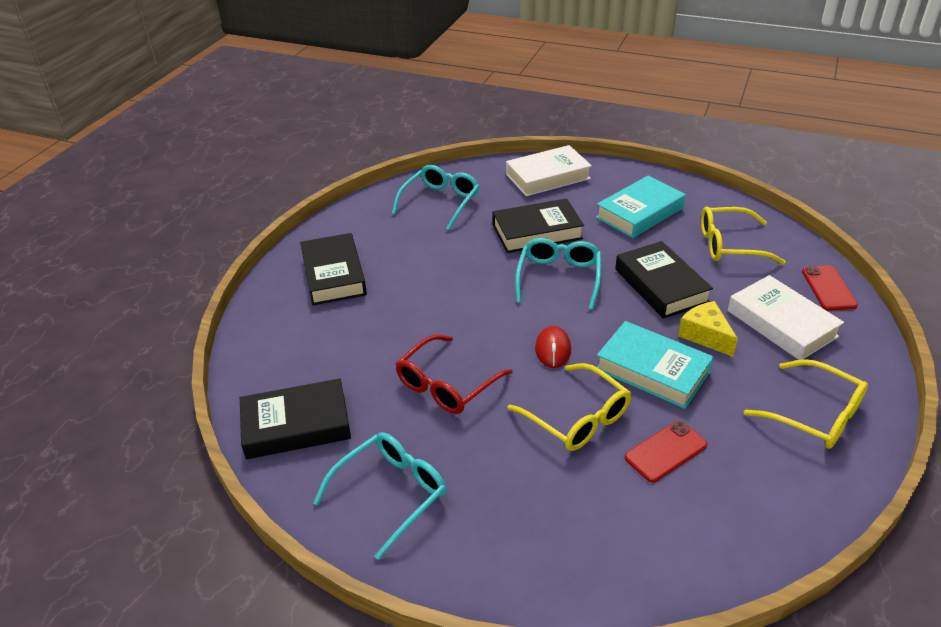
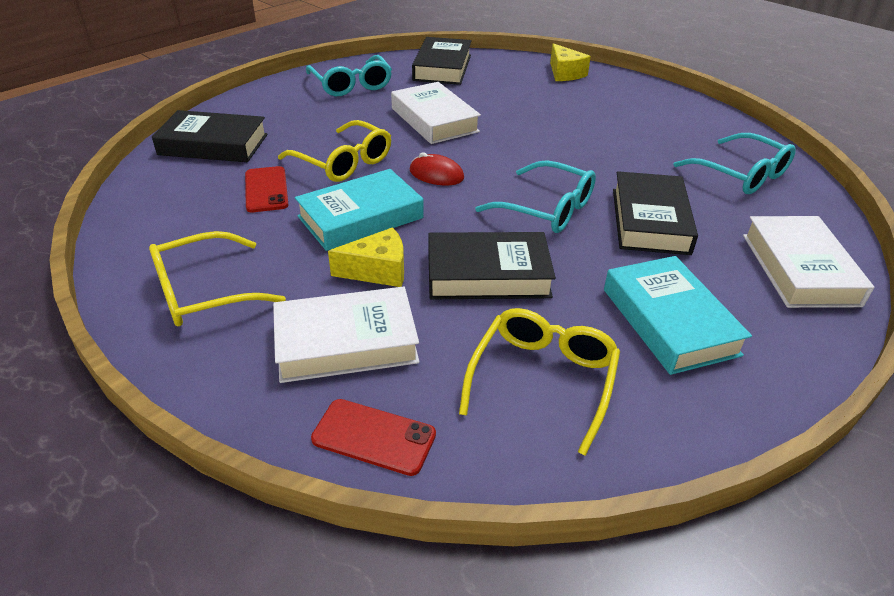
camera: 110 degrees right, 0 degrees up
(274, 321) = (565, 73): none -> yellow cheese
(333, 275) = (618, 101): black book -> black book (213, 144)
(446, 385) = (434, 120): red glasses -> white book
(577, 418) = (343, 162): yellow glasses -> yellow glasses turned 120 degrees counterclockwise

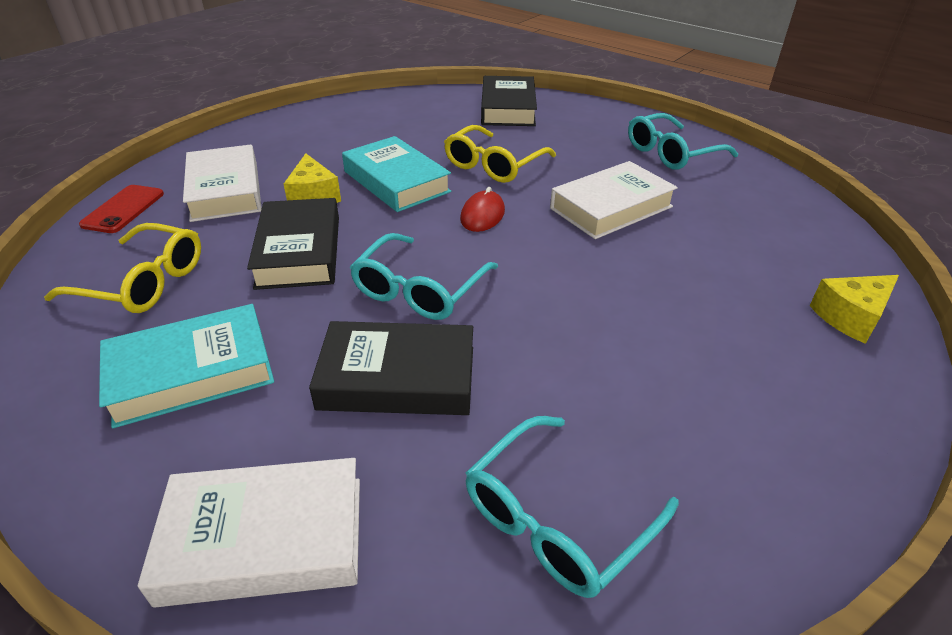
camera: 85 degrees right, 0 degrees up
(203, 292) = (298, 135): yellow glasses -> none
(266, 190) = (437, 137): red phone -> none
(442, 67) = (771, 206): black book -> none

